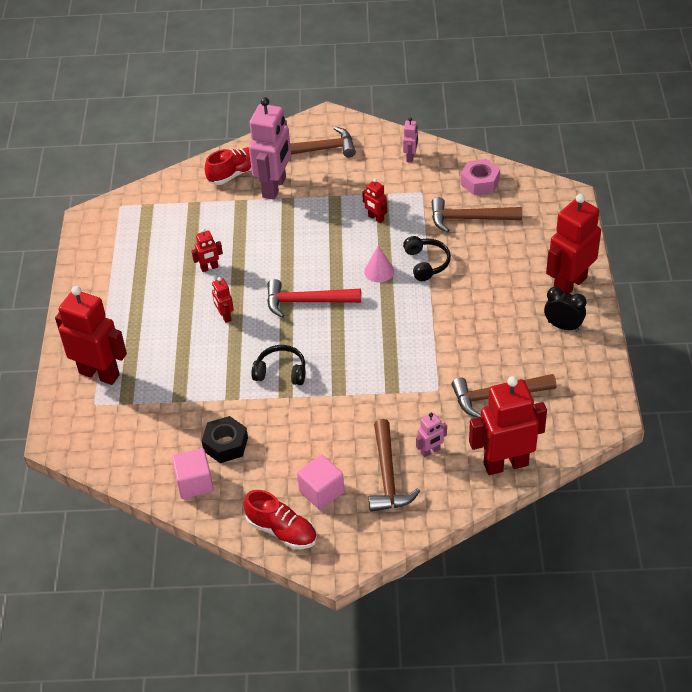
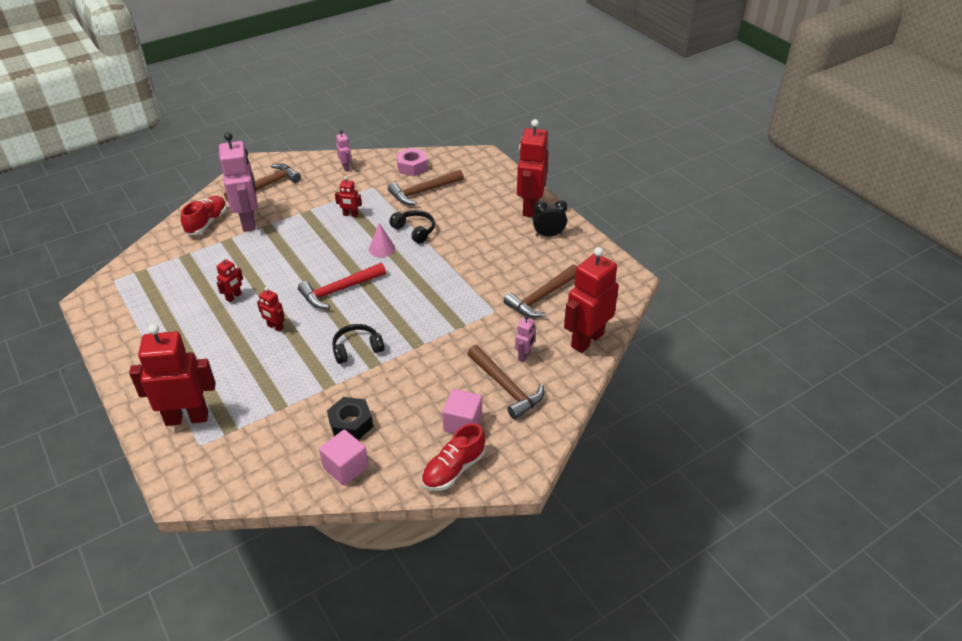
camera: 35 degrees left, 5 degrees down
(282, 531) = (453, 469): red shoe -> red shoe turned 135 degrees clockwise

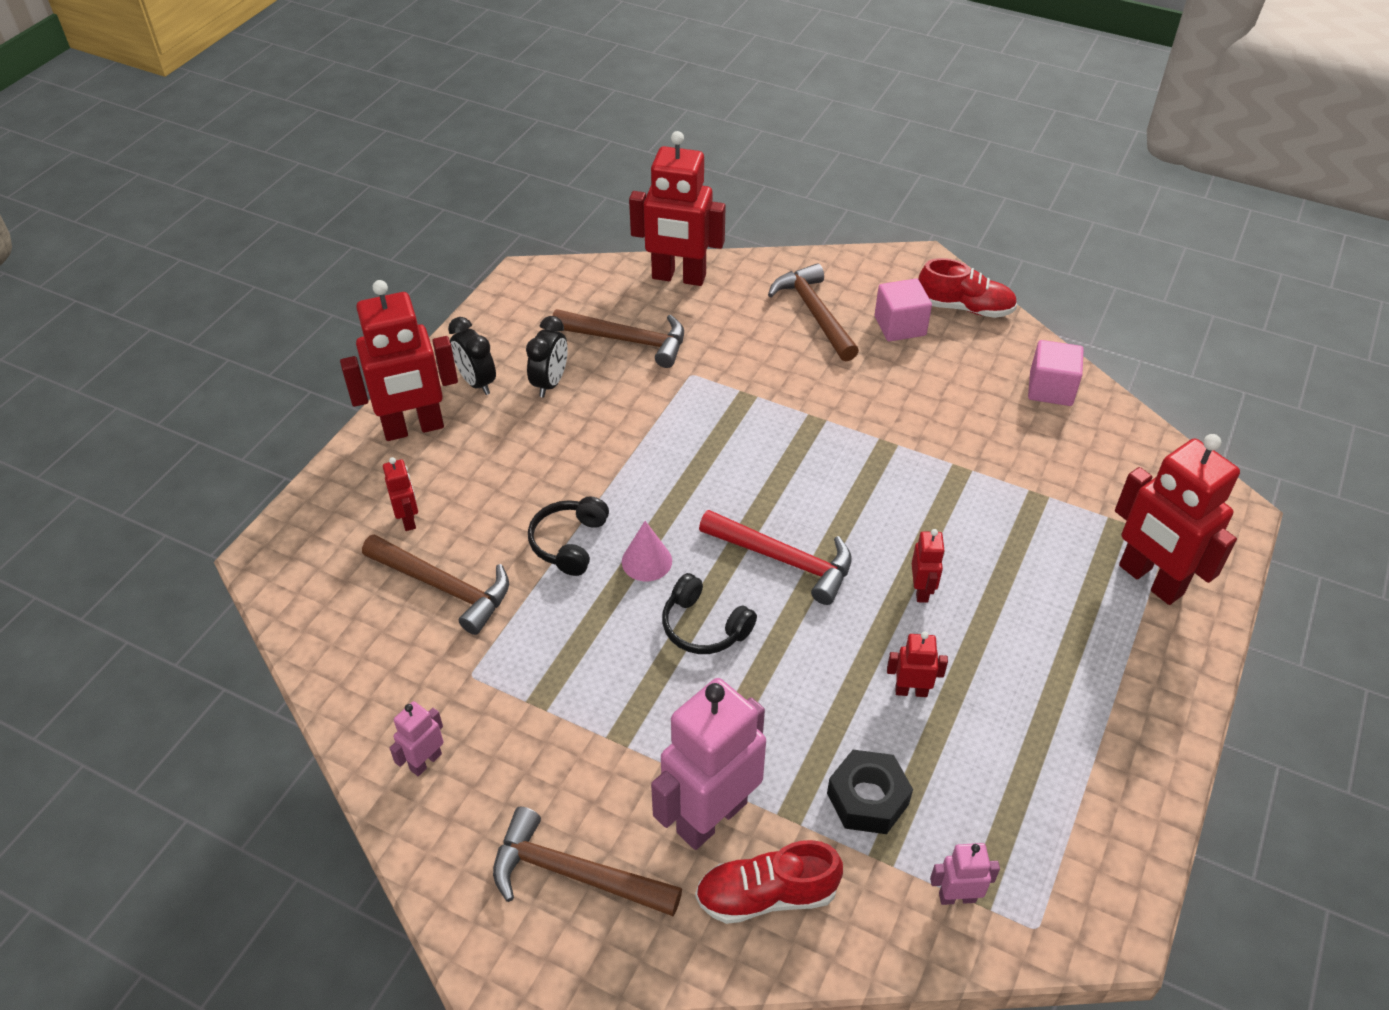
camera: 120 degrees left, 5 degrees up
(350, 215) = (582, 658): red robot -> red robot (408, 520)
(351, 424) = (994, 416): black nut -> black nut (868, 799)
(357, 349) = (877, 475): black headphones -> black headphones (704, 627)
(412, 167) = (365, 647): pink nut -> none
(506, 387) = (814, 314): brown hammer -> brown hammer turned 45 degrees counterclockwise
(524, 355) = (750, 317): pink robot -> pink robot (957, 897)
(528, 258) = (550, 383): none -> black clock

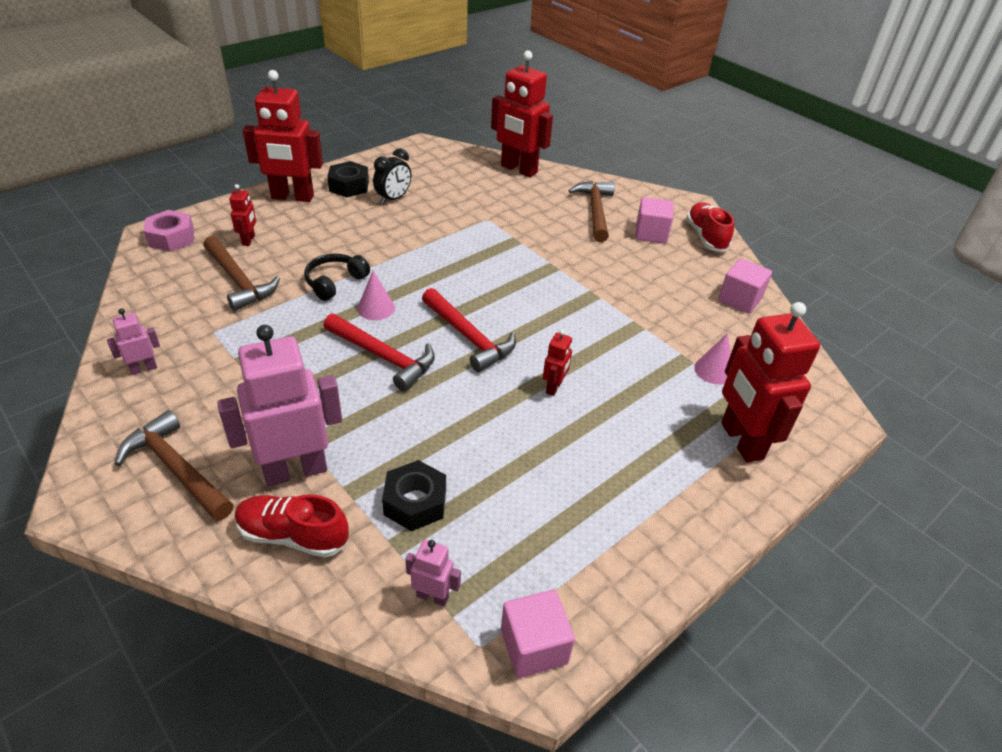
camera: 20 degrees right, 5 degrees down
(300, 555) = (171, 238): none -> pink nut
(476, 382) = (349, 186): black clock -> black nut
(627, 340) = (459, 191): brown hammer -> none
(704, 627) = (383, 357): black headphones -> red hammer
(911, 691) = (500, 446): red robot -> none
(965, 308) = (706, 237): red shoe -> red shoe turned 135 degrees counterclockwise
(1075, 499) = (714, 370): none -> pink cone
(1086, 904) = (534, 646): none -> pink cube

